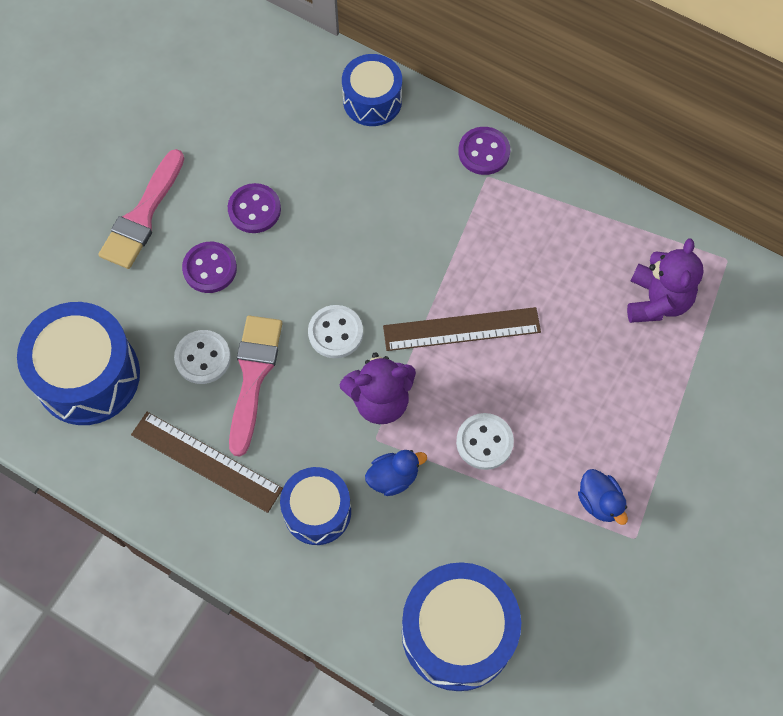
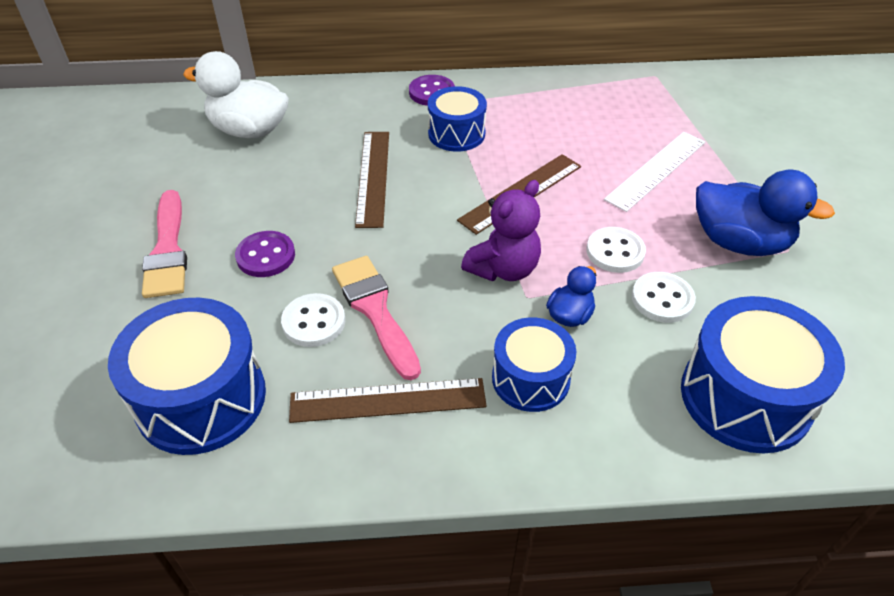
camera: 35 degrees left, 20 degrees down
(254, 209) = (274, 200): purple button -> none
(287, 108) = (249, 130): none -> white duck
(335, 332) = (421, 244): white button -> white button (662, 299)
(351, 232) = (373, 177): none -> brown ruler
(372, 101) = (318, 100): blue drum -> blue drum (456, 134)
(599, 502) = (739, 242): blue duck -> blue duck, size x1.92
(606, 379) = (656, 170): none -> white ruler
(657, 301) = (638, 114): purple teddy bear -> none

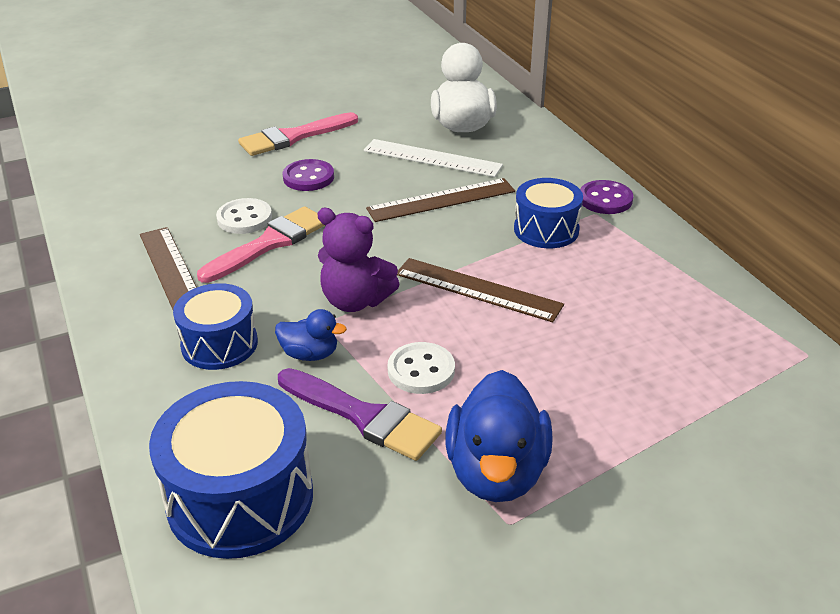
camera: 70 degrees right, 10 degrees down
(201, 398) = (153, 194): blue drum -> none
(656, 170) = (591, 382): white ruler -> white ruler (432, 158)
(662, 299) = (363, 416): white button -> purple brush

